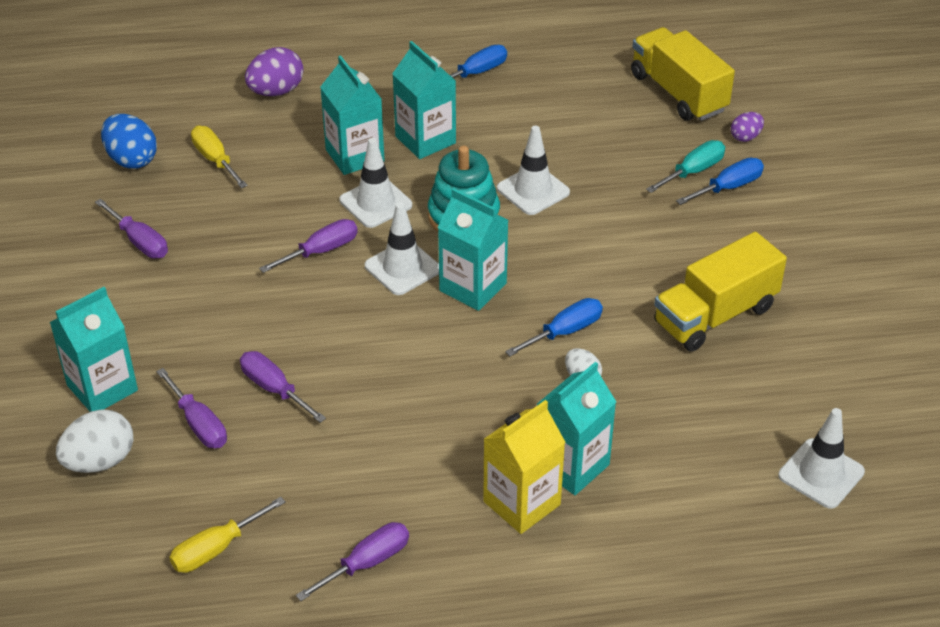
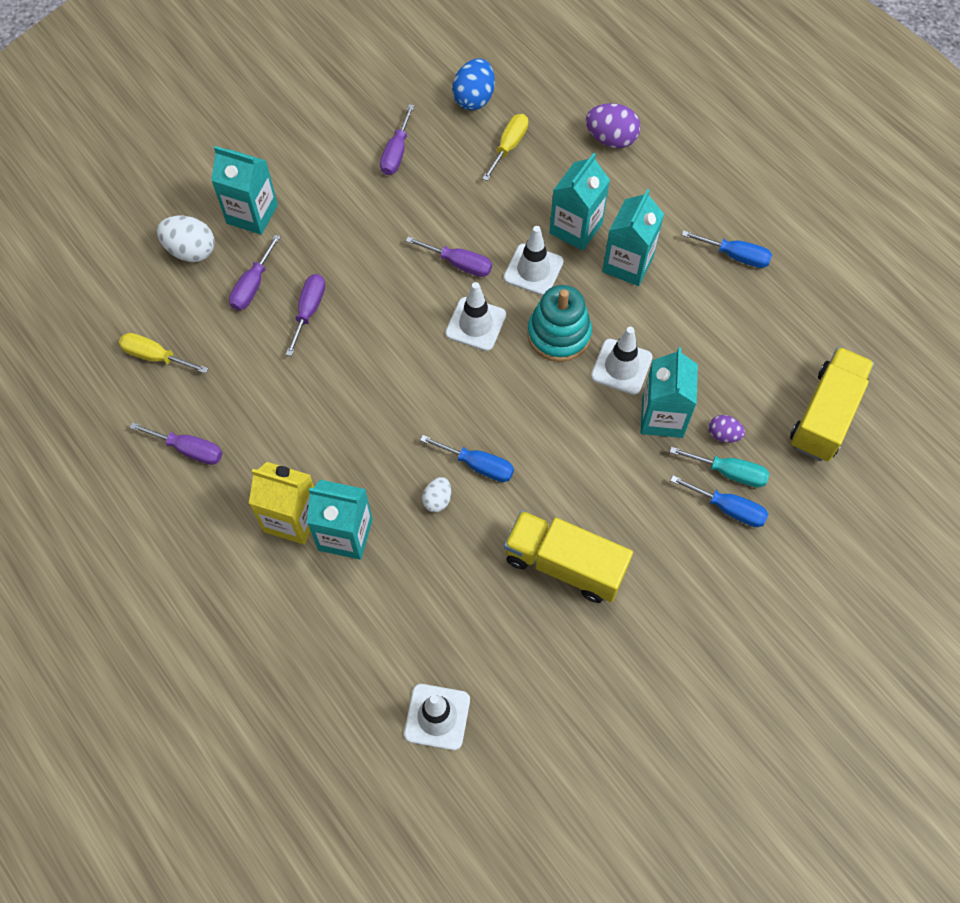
camera: 60 degrees right, 20 degrees up
(473, 287) = (485, 380): turquoise carton -> turquoise carton (662, 417)
(745, 137) = (805, 494): purple egg -> purple egg (723, 435)

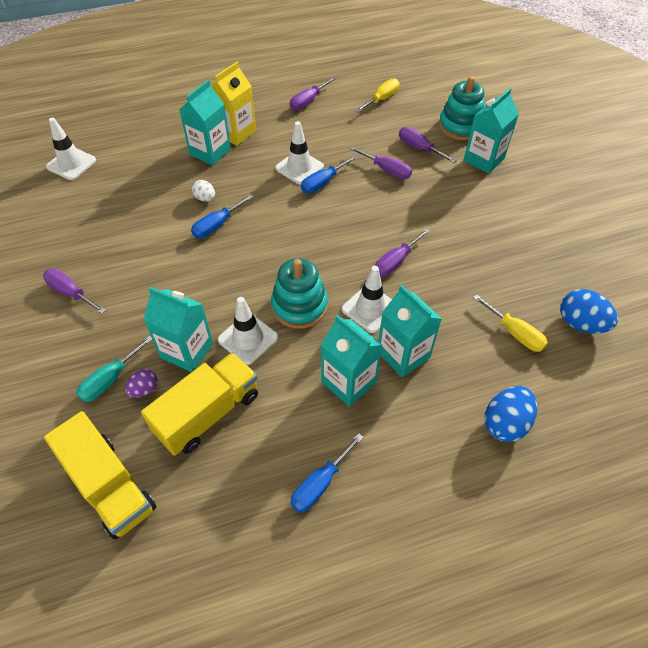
camera: 110 degrees right, 10 degrees down
(191, 251) = (460, 126): white egg -> turquoise stacking toy
(396, 153) = (524, 252): purple screwdriver -> purple screwdriver (71, 293)
(475, 324) = (334, 256): white traffic cone -> white traffic cone (299, 167)
(564, 565) = (115, 249): yellow truck -> yellow truck (208, 413)
(611, 139) = (505, 423): purple egg -> blue egg
(728, 508) = (82, 366): blue screwdriver -> blue screwdriver (323, 183)

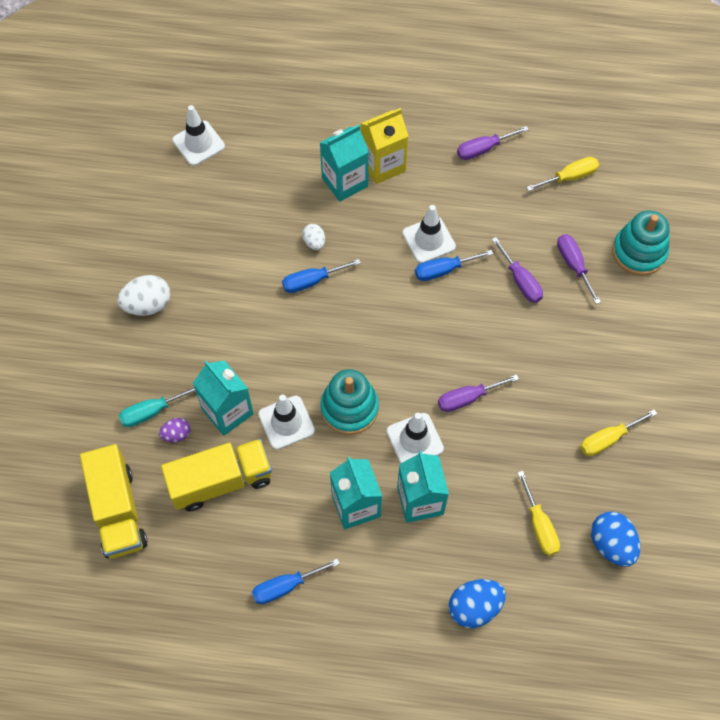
camera: 25 degrees right, 10 degrees up
(71, 293) = (148, 305): purple screwdriver -> white egg
(483, 159) = (637, 309): turquoise carton -> none
(523, 250) = (608, 439): none -> yellow screwdriver

